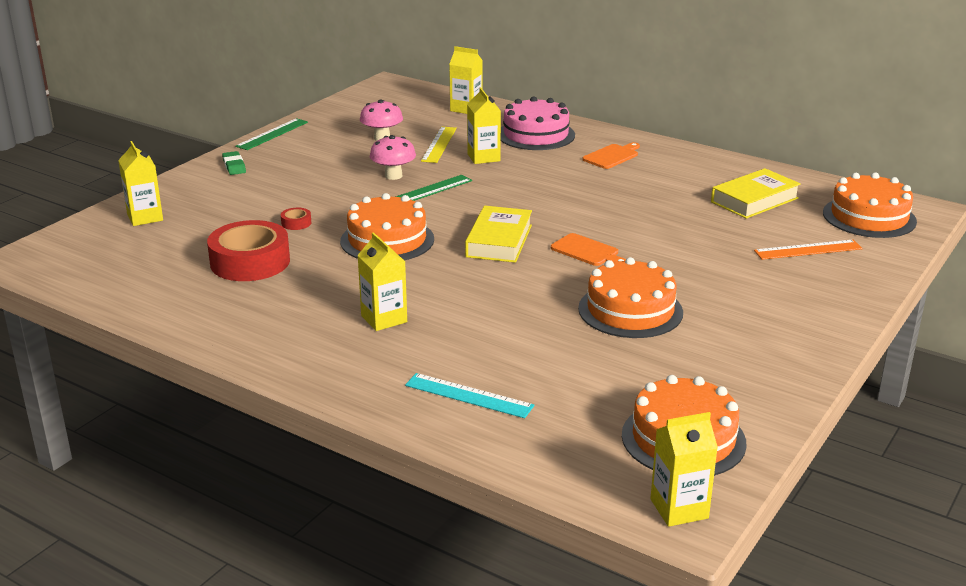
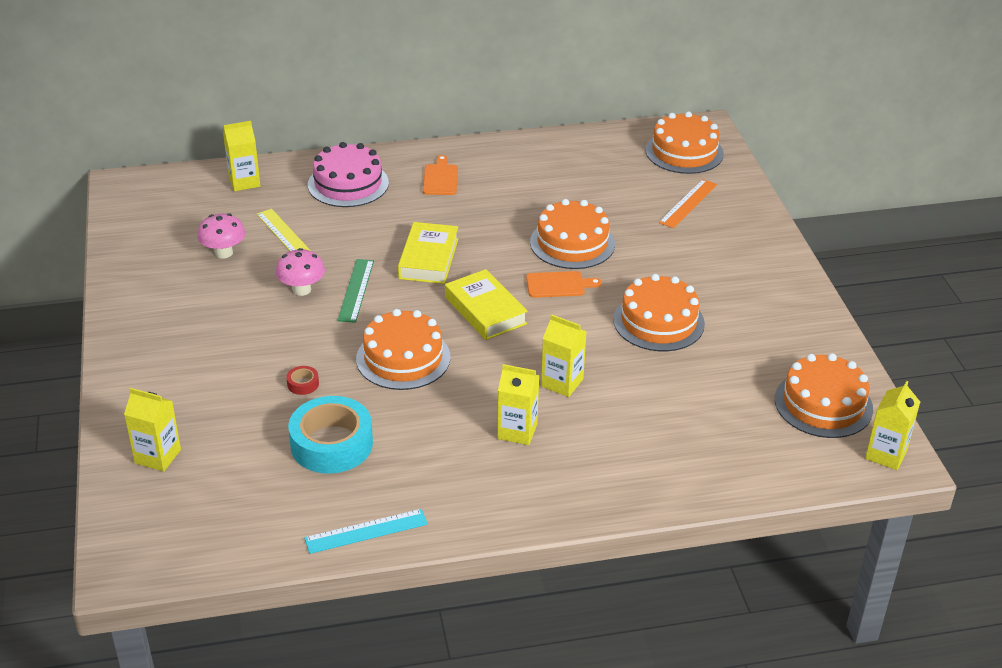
camera: 45 degrees left, 10 degrees up
(234, 166) = (140, 355): green eraser -> none
(250, 262) = (331, 444): red tape -> turquoise tape
(272, 134) = (112, 300): green ruler -> none
(468, 395) = (667, 456): turquoise ruler -> turquoise ruler (366, 531)
(483, 157) = (344, 231): yellow carton -> yellow carton (562, 383)
(648, 232) = (572, 243): none -> orange cake
(754, 200) = (596, 173): yellow book -> yellow book (428, 259)

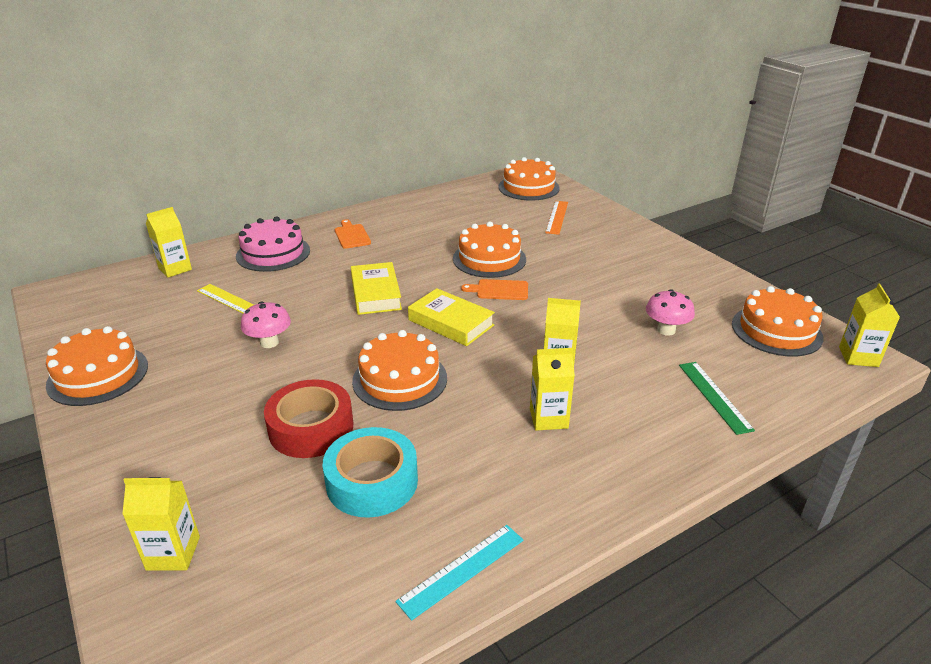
camera: 20 degrees left, 5 degrees down
(224, 253) = (176, 328): pink mushroom -> pink mushroom (666, 330)
(303, 384) = (311, 428): red tape -> red tape, size x2.48
(356, 290) = (322, 332): green ruler -> green ruler (714, 396)
(558, 285) = (499, 290): orange cutting board -> orange cutting board turned 150 degrees counterclockwise
(658, 322) = (600, 299): orange cake -> orange cake (98, 375)

